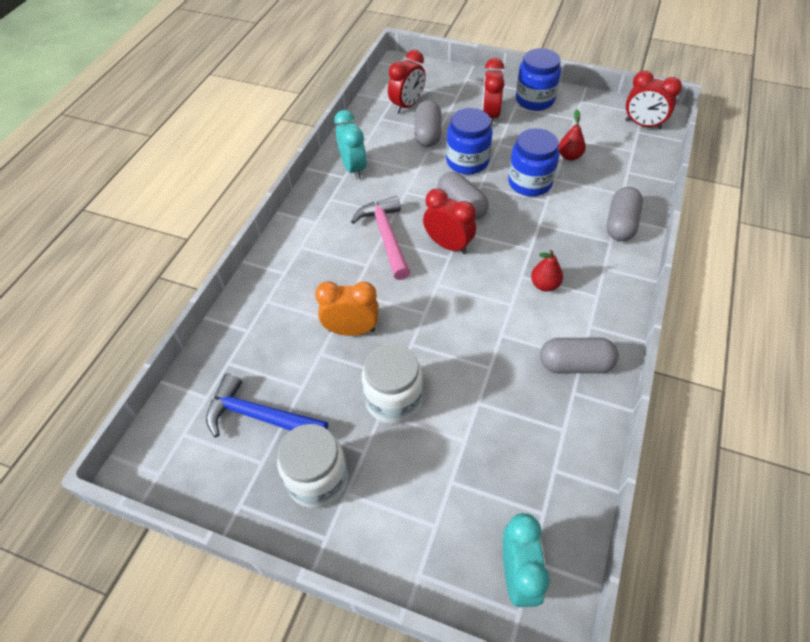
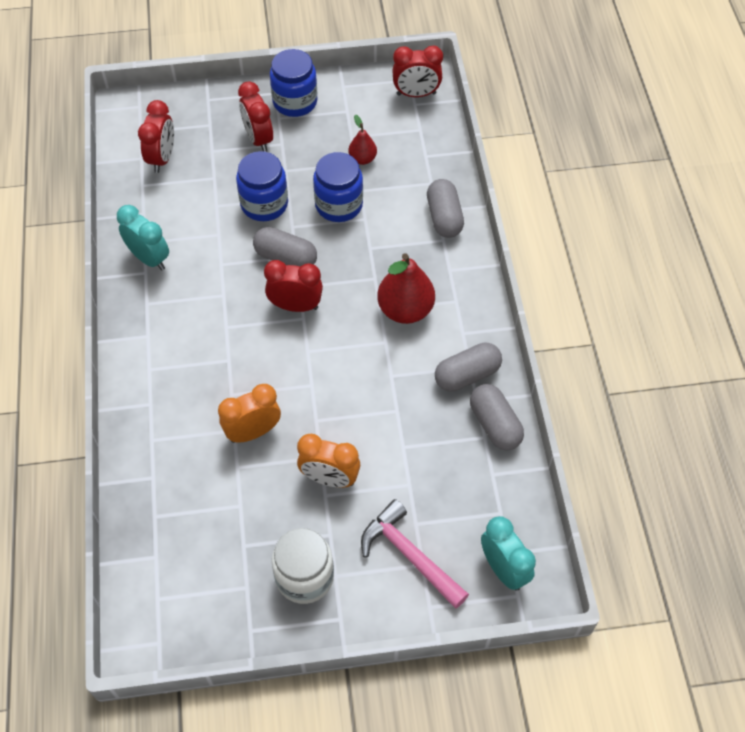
camera: 30 degrees left, 5 degrees up
(260, 416) = (218, 549): blue hammer -> none
(386, 237) = (230, 322): pink hammer -> pink hammer (410, 555)
(393, 400) = (329, 478): white jar -> orange clock
(427, 134) = (204, 186): grey capsule -> grey capsule (494, 424)
(544, 285) = (405, 310): red pear -> red pear, size x1.83

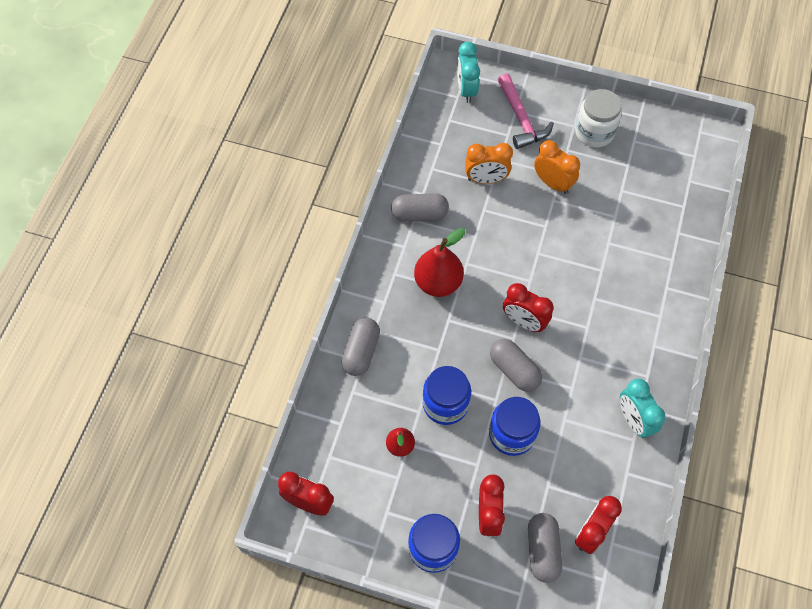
camera: 155 degrees left, 5 degrees up
(253, 432) = (595, 236): orange clock -> orange clock (486, 179)
(494, 424) = (420, 173): grey capsule -> grey capsule (542, 550)

